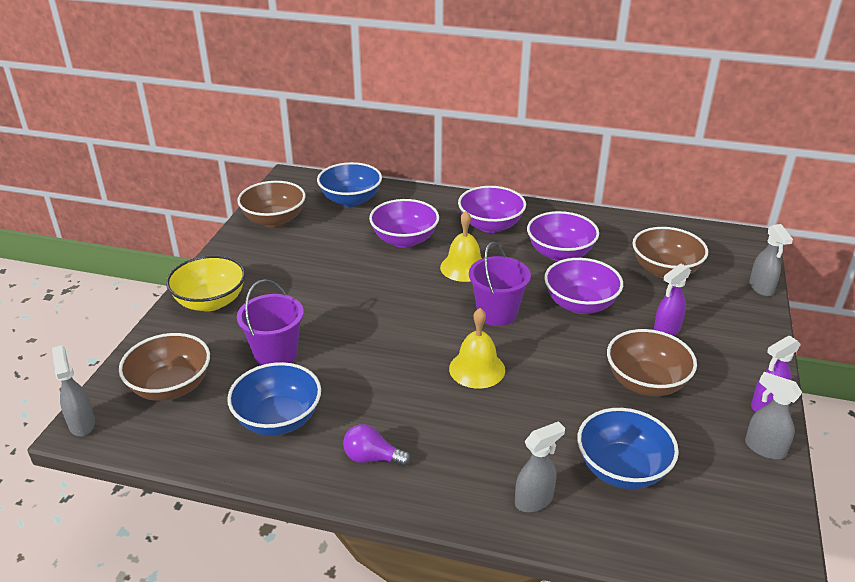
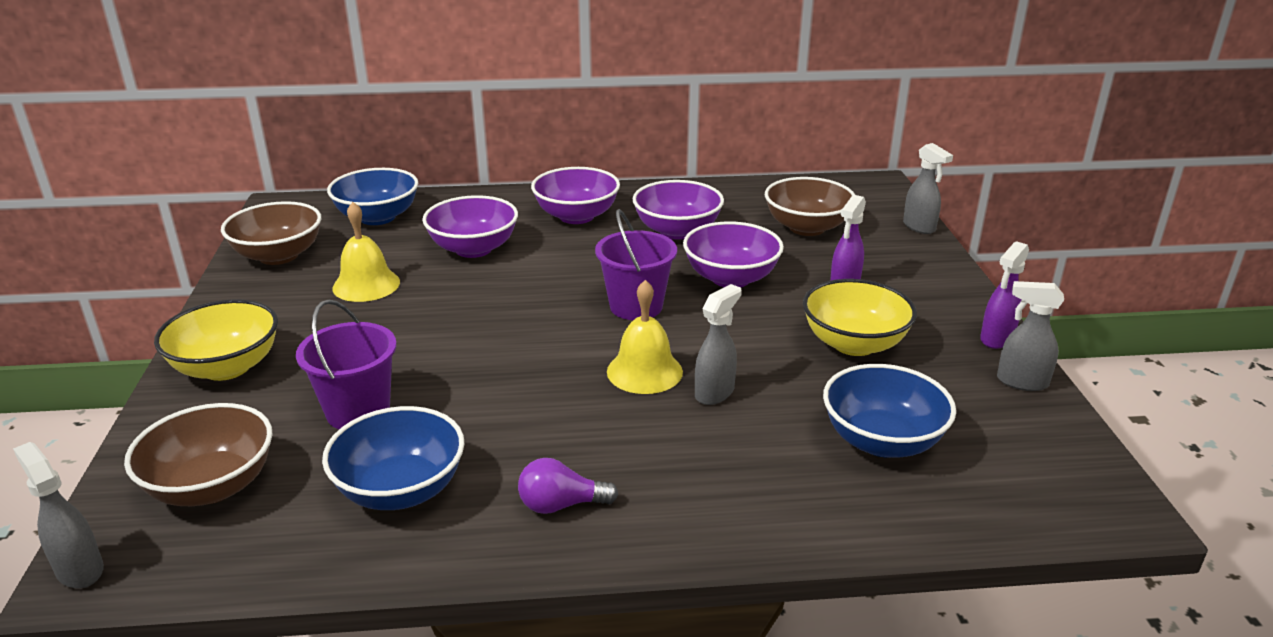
camera: 20 degrees left, 5 degrees down
(464, 267) = (567, 265): yellow bell -> yellow bell (366, 285)
(534, 500) = (799, 501): grey spray bottle -> grey spray bottle (715, 393)
(646, 382) = (854, 344): brown bowl -> yellow bowl

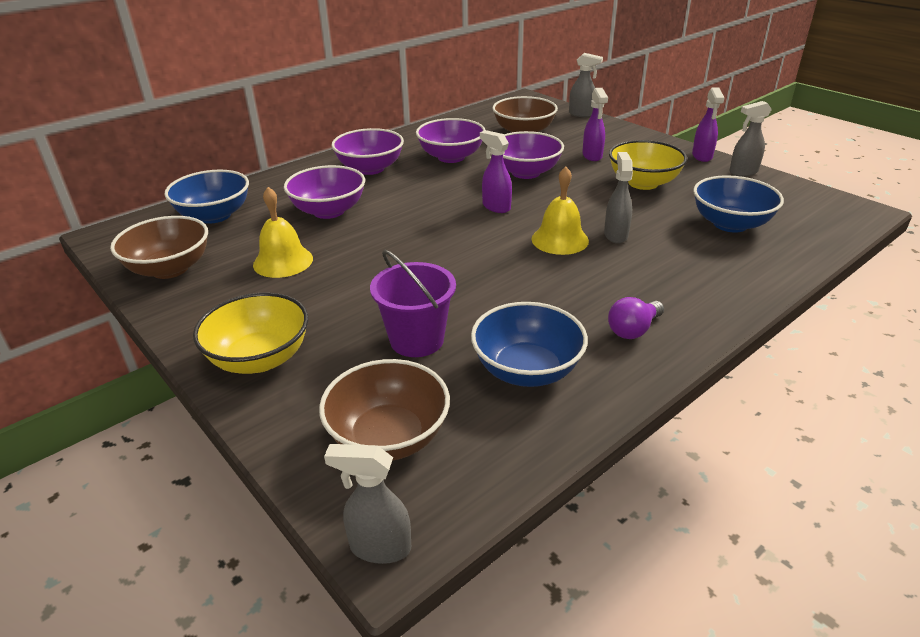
camera: 35 degrees left, 5 degrees up
(636, 306) = (496, 207): purple bucket -> purple spray bottle

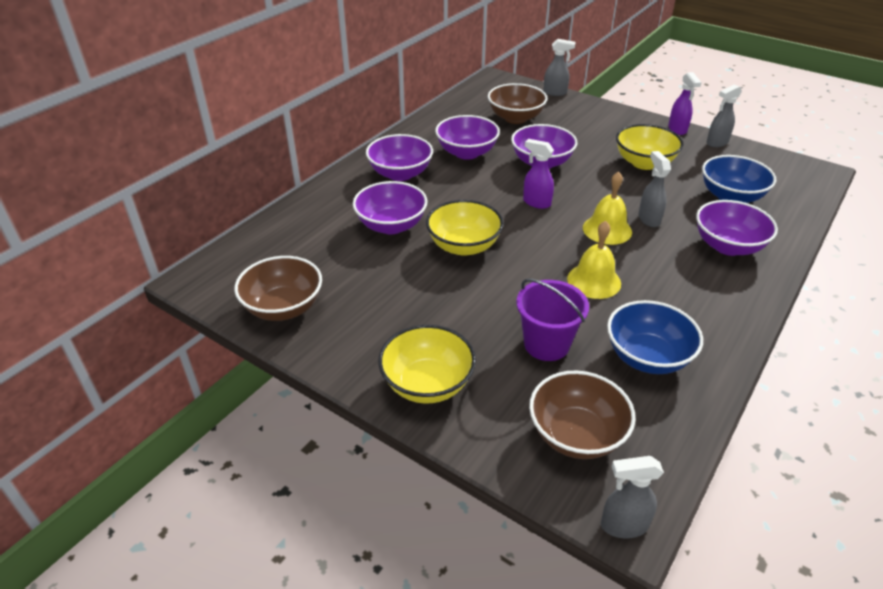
camera: 15 degrees left, 5 degrees up
(214, 215) = (286, 244): blue bowl -> none
(283, 261) = (384, 284): yellow bell -> yellow bell (594, 281)
(390, 237) = (463, 246): none -> yellow bowl
(592, 156) = (588, 138): purple spray bottle -> none
(633, 330) = (707, 307): purple light bulb -> none
(697, 271) = (728, 246): none -> purple bowl

